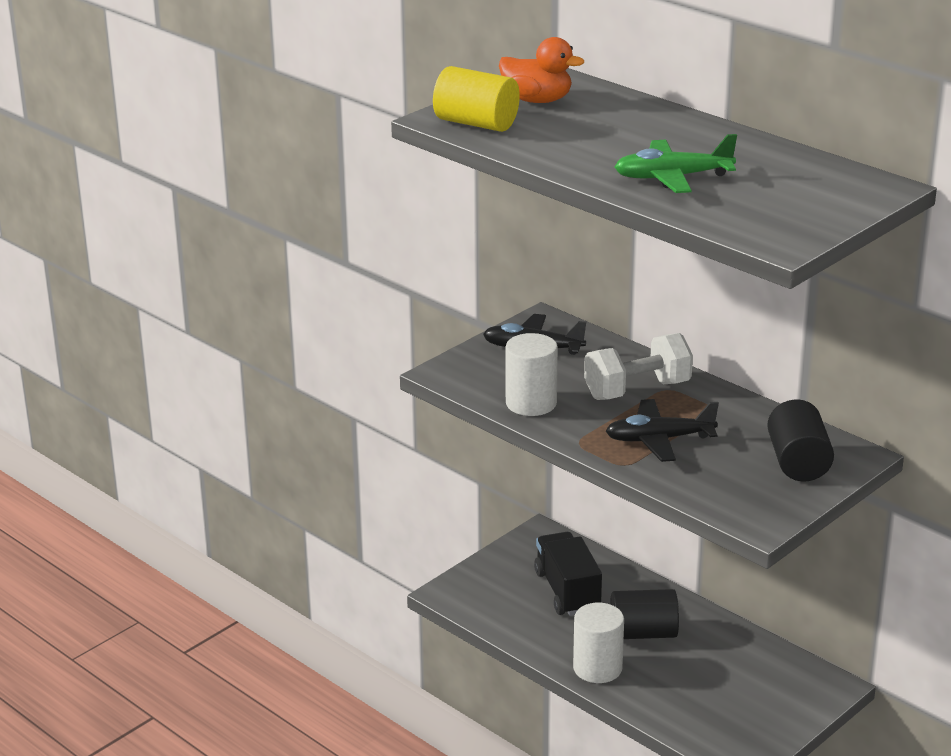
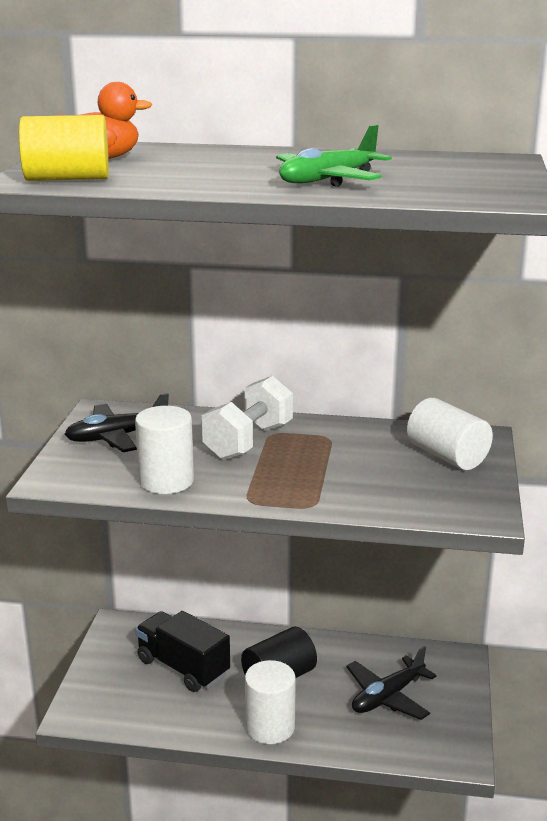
camera: 35 degrees left, 5 degrees down
(659, 440) = (316, 475): black plane -> black plane (387, 697)
(798, 462) = (447, 456): black cylinder -> white cylinder

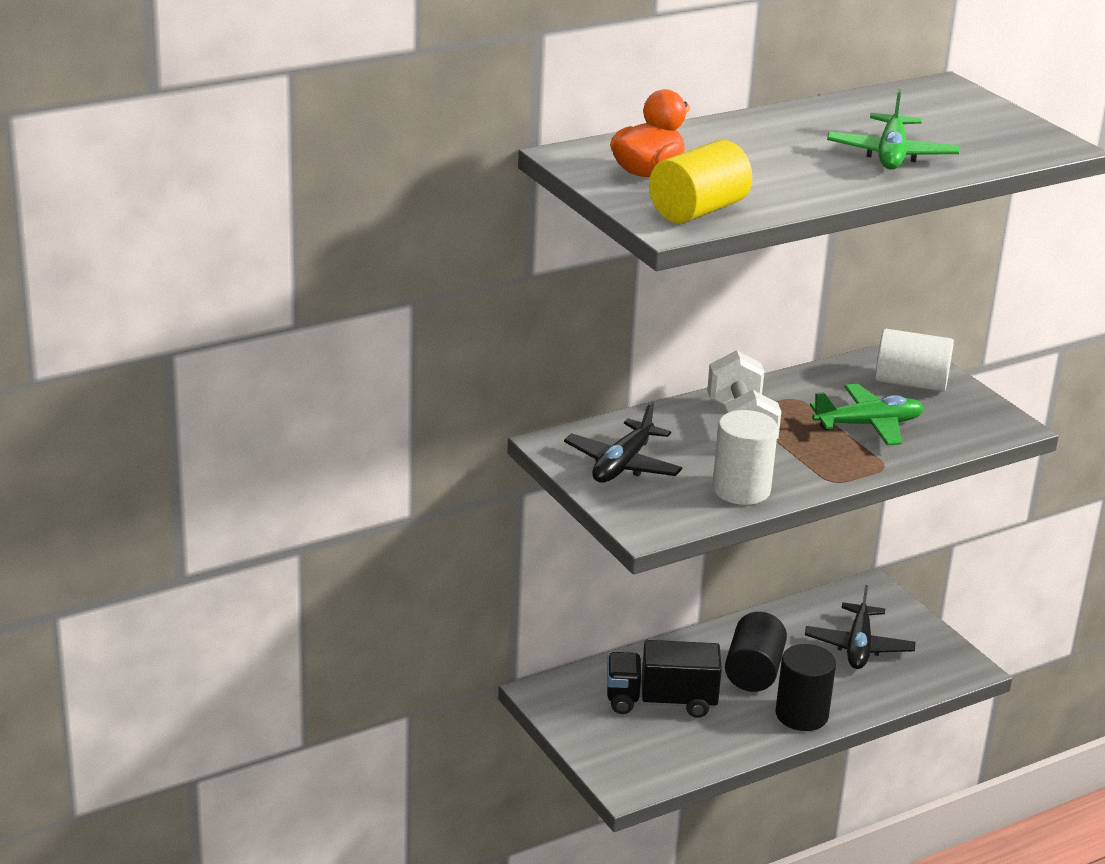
camera: 40 degrees left, 5 degrees up
(270, 727) = (801, 715): white cylinder -> black cylinder
(354, 473) = (868, 425): none -> green plane

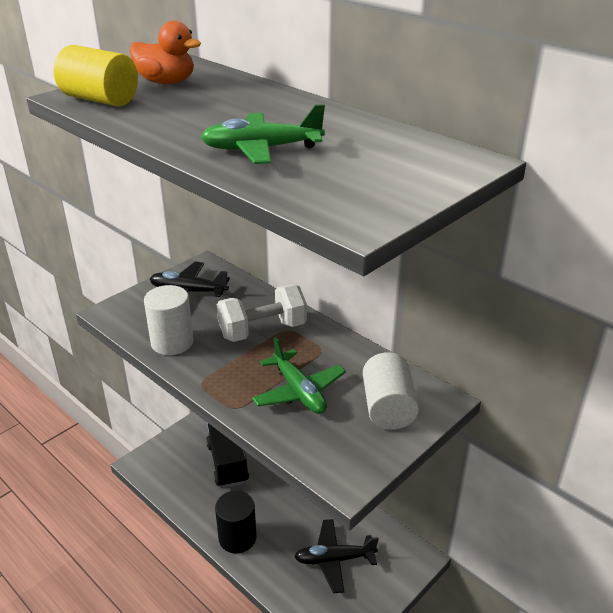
camera: 75 degrees right, 5 degrees up
(753, 672) = (277, 503): black cylinder -> none

